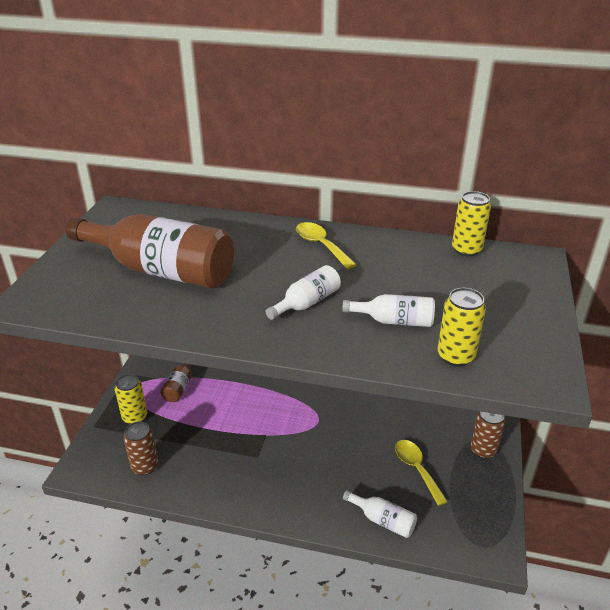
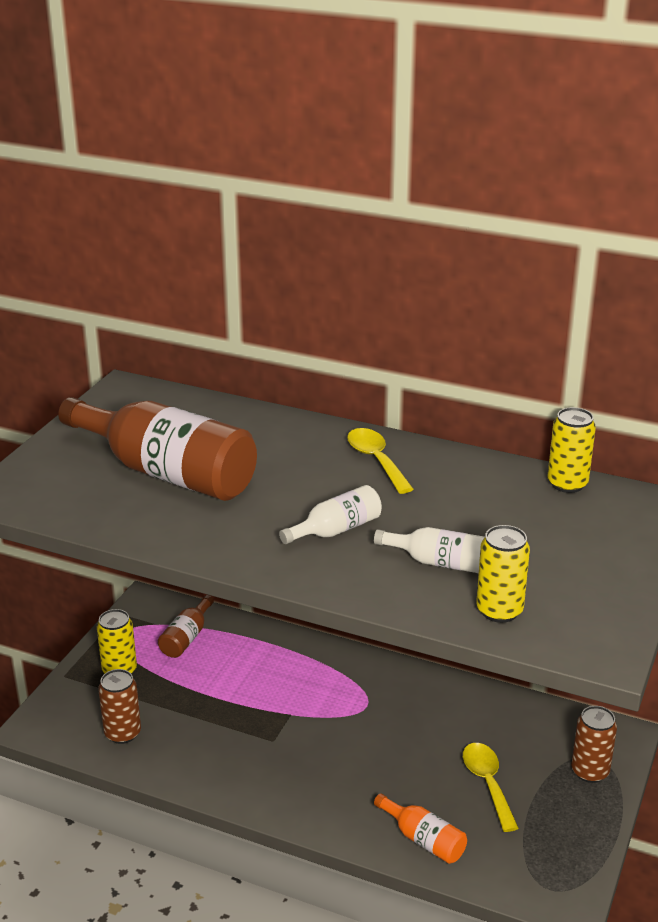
camera: 10 degrees right, 5 degrees down
(383, 520) = (423, 839): white bottle -> orange bottle

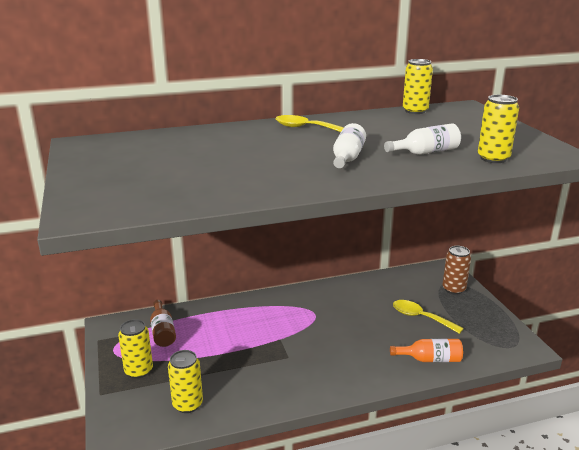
camera: 40 degrees left, 5 degrees down
(122, 733) = (187, 404): brown can -> yellow can
(167, 473) = (190, 168): brown bottle -> none

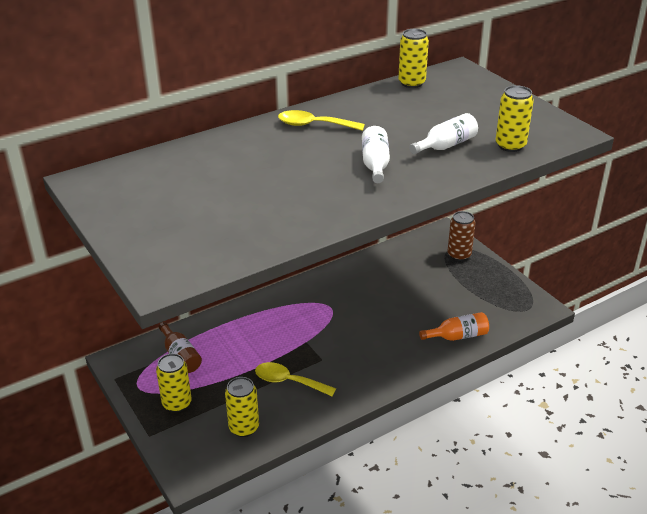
camera: 15 degrees left, 10 degrees up
(420, 317) = (436, 293): yellow spoon -> yellow spoon (288, 381)

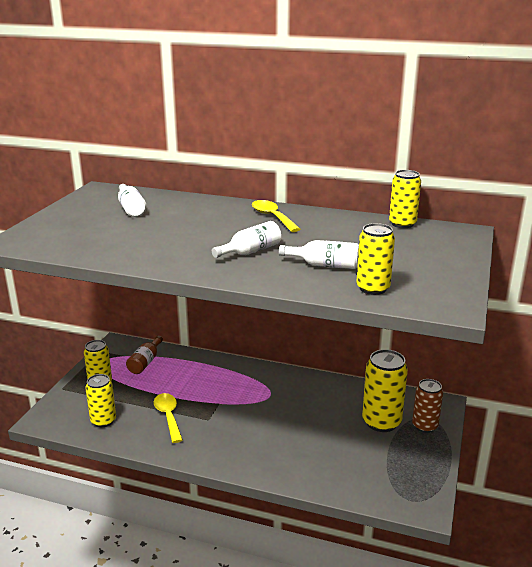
camera: 50 degrees right, 10 degrees down
(175, 182) = (131, 208): none -> white bottle
(432, 271) = (381, 422): none -> yellow can
(457, 336) = (319, 474): orange bottle -> none

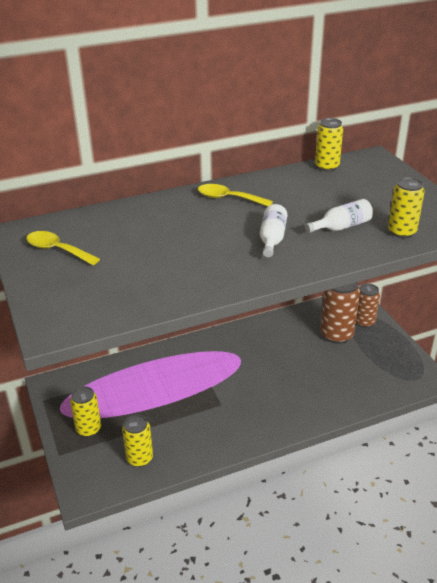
camera: 40 degrees left, 10 degrees up
(131, 208) = (93, 240): white bottle -> none
(145, 362) = (102, 387): brown bottle -> none
(168, 416) = (187, 421): yellow spoon -> yellow spoon (57, 250)
(381, 422) = (336, 334): yellow can -> brown can

